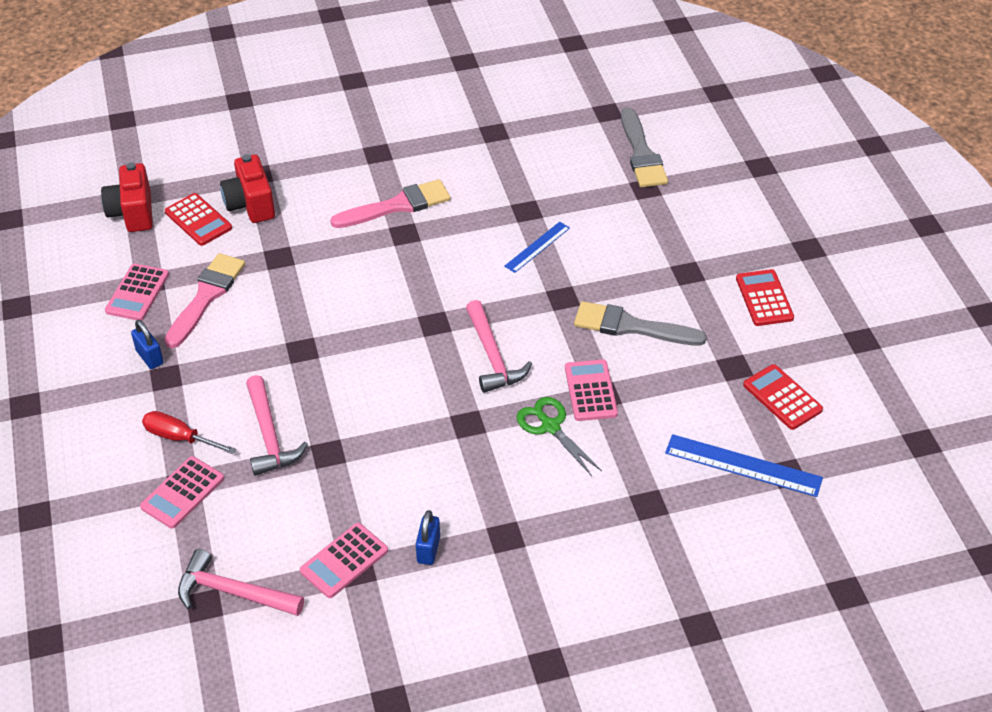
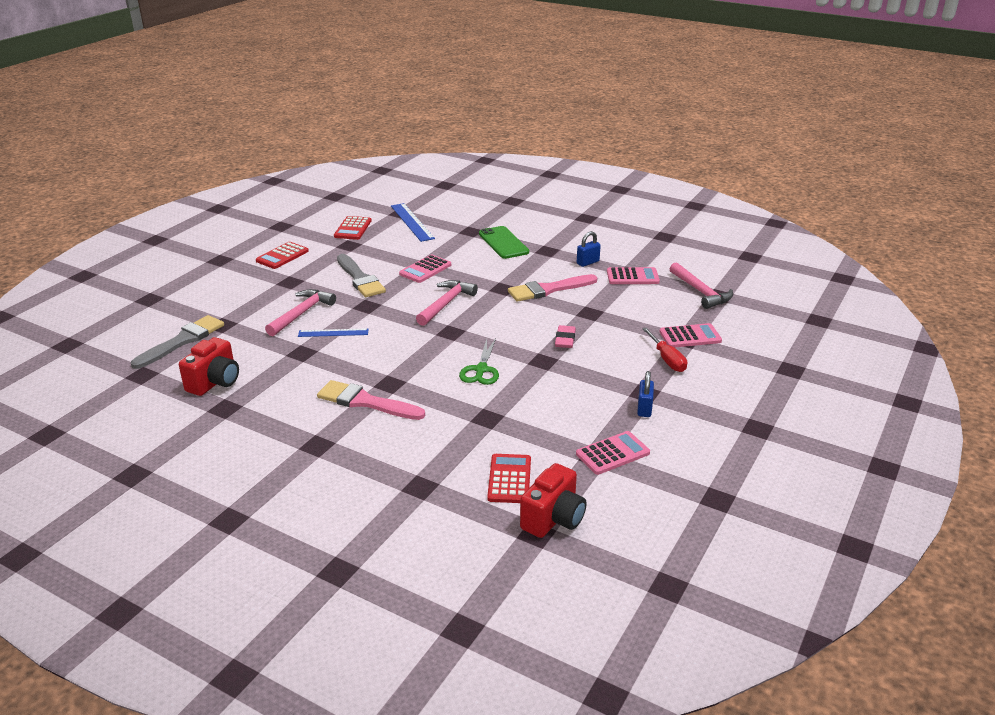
camera: 135 degrees left, 15 degrees down
(206, 296) = (566, 422): pink brush -> pink brush (548, 289)
(250, 205) = (457, 466): red camera -> red camera (215, 382)
(269, 436) = (613, 334): pink hammer -> pink hammer (301, 313)
(311, 393) = (565, 339): none -> pink eraser
(550, 426) = (466, 269): green scissors -> green scissors (481, 370)
(577, 510) = (503, 243): none -> green phone

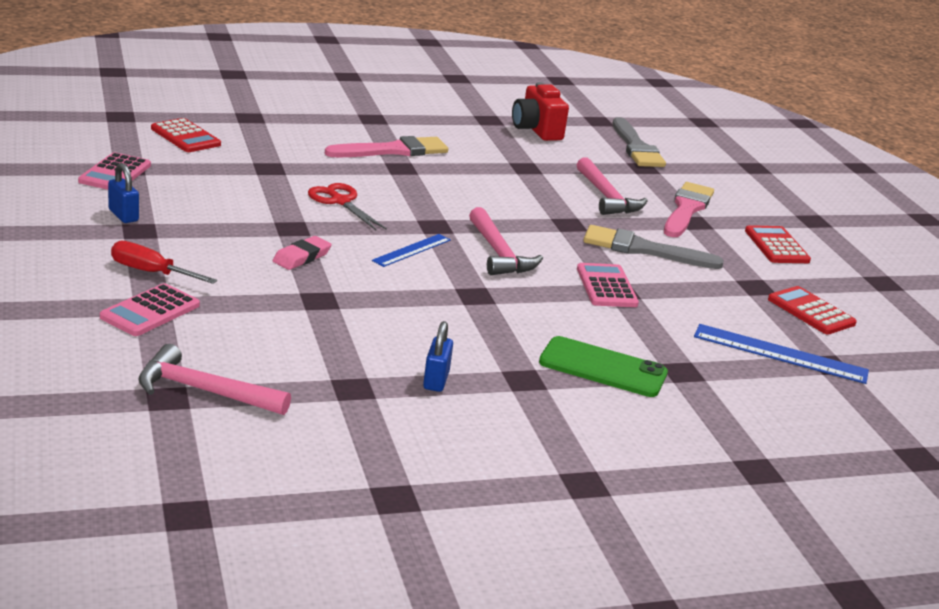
camera: 130 degrees right, 5 degrees down
(333, 333) = (539, 190): blue ruler -> blue ruler (412, 250)
(481, 370) = (340, 201): green scissors -> red scissors
(548, 289) = (418, 314): pink brush -> pink brush (686, 209)
(553, 519) = (116, 125): red camera -> none
(565, 339) = (302, 257): pink eraser -> pink eraser turned 75 degrees clockwise
(632, 277) = (337, 379): pink calculator -> none

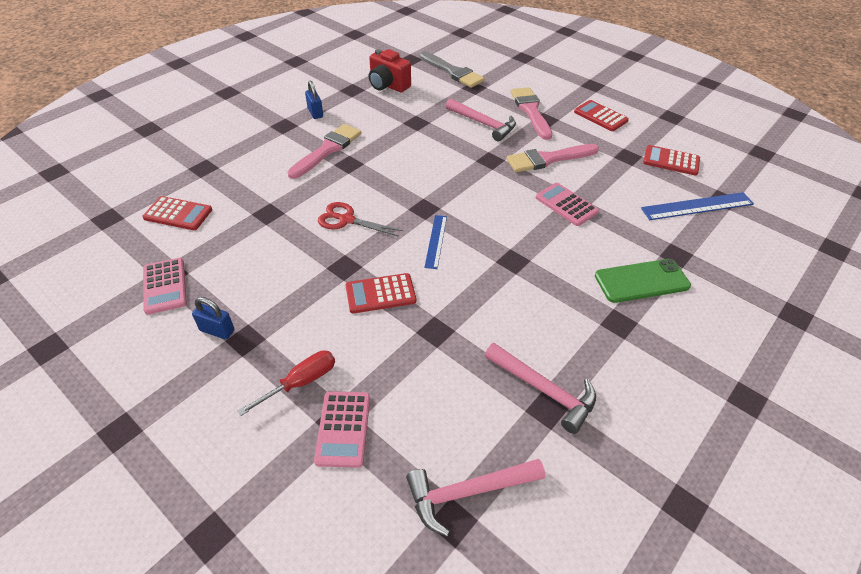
camera: 30 degrees left, 20 degrees up
(151, 272) = (300, 382): red screwdriver -> red screwdriver turned 150 degrees clockwise
(302, 257) = (380, 293): pink eraser -> red calculator
(436, 380) = (580, 362): blue padlock -> blue padlock (315, 113)
(499, 253) = (484, 211): pink hammer -> pink hammer (544, 390)
(643, 249) = (548, 159): grey brush -> pink brush

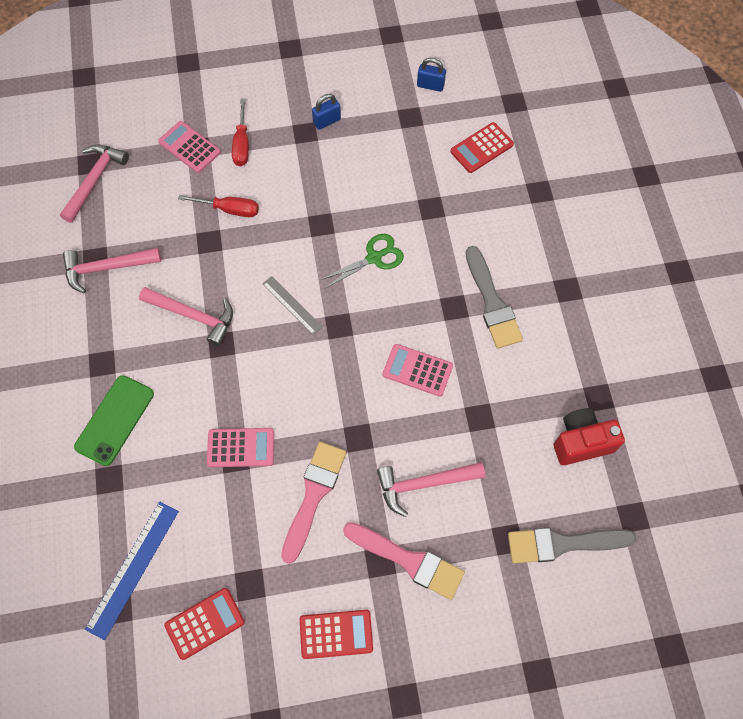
camera: 130 degrees right, 20 degrees up
(164, 286) = (398, 109): pink calculator -> pink calculator (417, 370)
(315, 113) = (572, 331): blue padlock -> blue padlock (430, 85)
(327, 150) = (492, 303): pink brush -> grey brush
(346, 220) = (374, 258): red scissors -> green scissors
(380, 293) = (273, 230): red calculator -> none
(388, 339) = (229, 209): none -> red screwdriver
(436, 241) = (292, 305): blue ruler -> grey ruler
(511, 292) = (194, 316): none -> pink hammer

